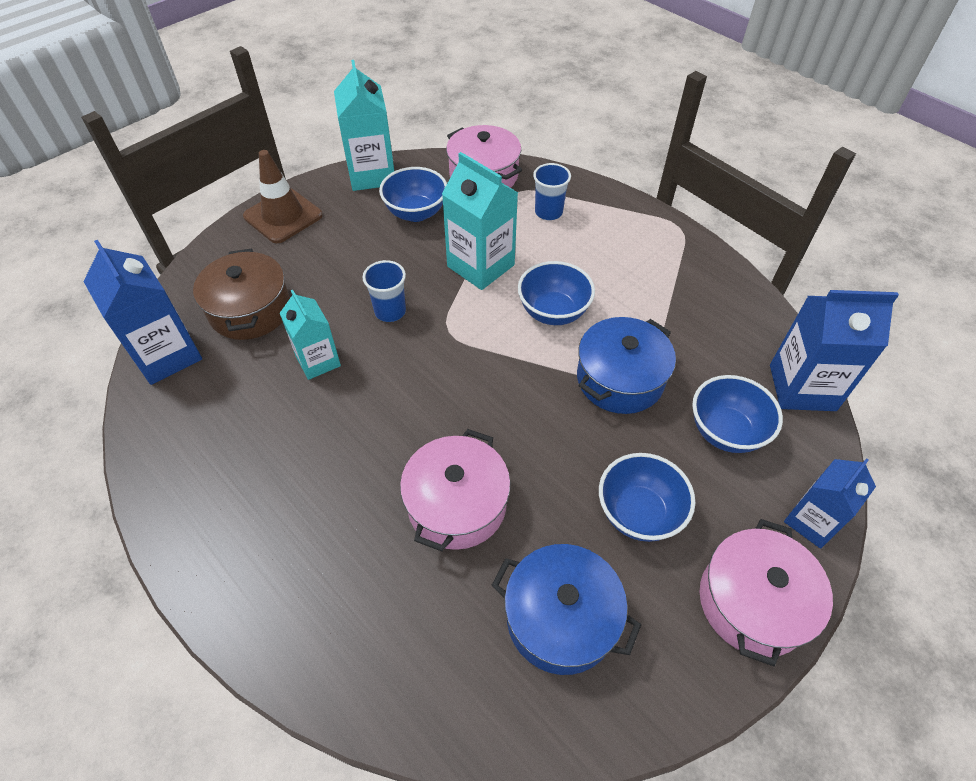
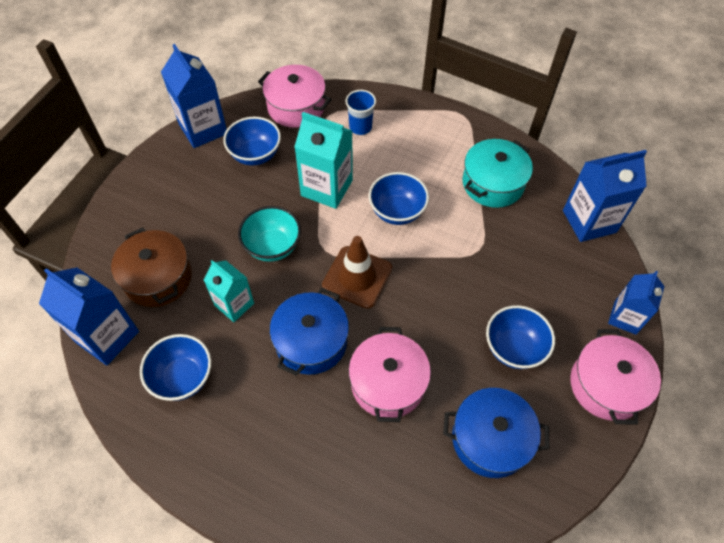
camera: 20 degrees left, 5 degrees up
(283, 216) = (145, 186): brown traffic cone -> brown traffic cone (357, 277)
(372, 175) = (203, 129): turquoise carton -> blue carton
(390, 311) = (272, 246): blue cup -> turquoise bowl
(620, 379) = (465, 252): blue pot -> blue pot (311, 341)
(687, 311) = (493, 183): none -> turquoise pot
(725, 431) = (550, 270): blue bowl -> blue bowl (183, 378)

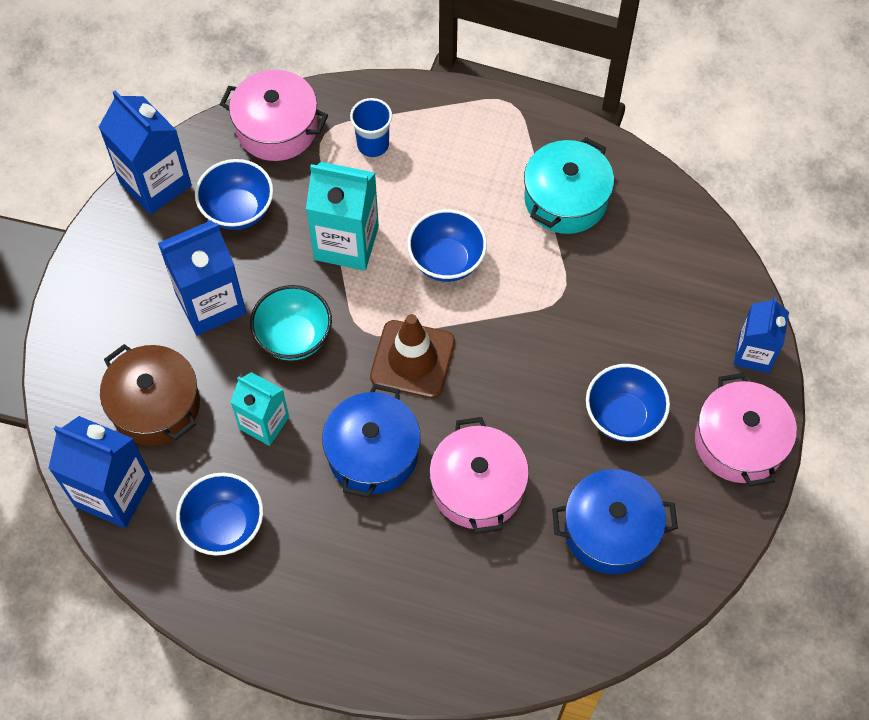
camera: 10 degrees left, 5 degrees up
(589, 221) = (697, 232): blue carton -> blue carton (211, 303)

